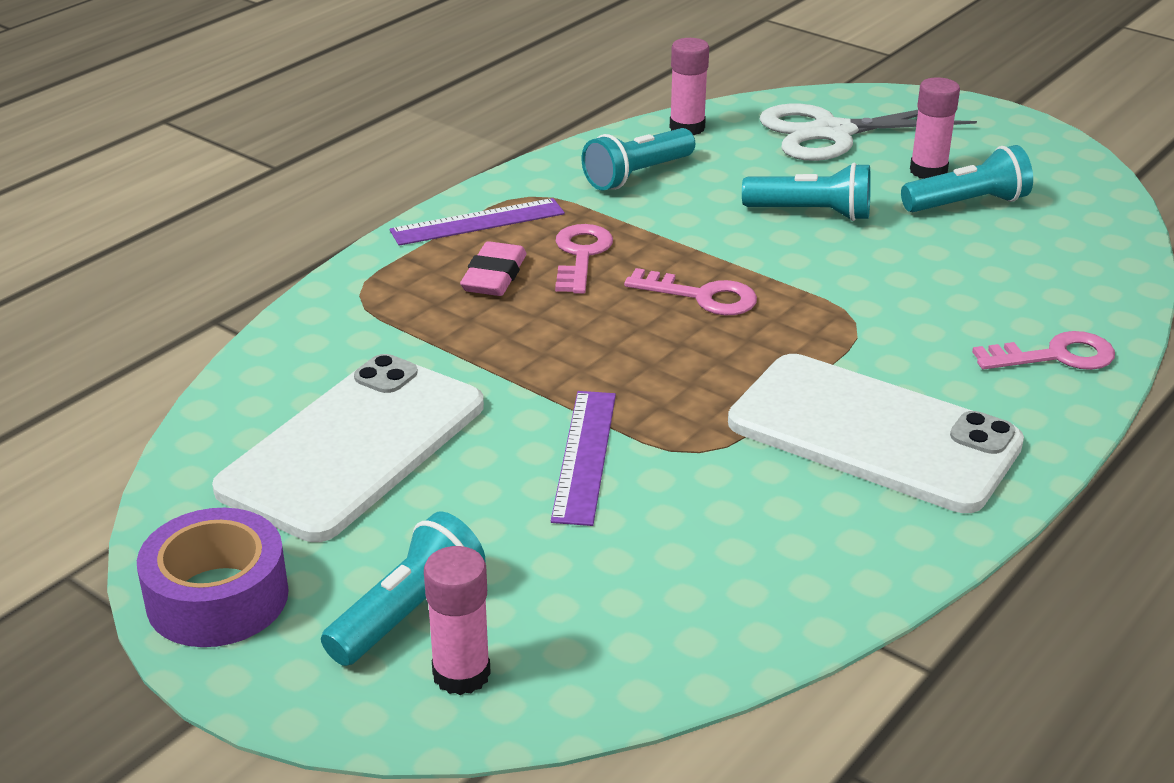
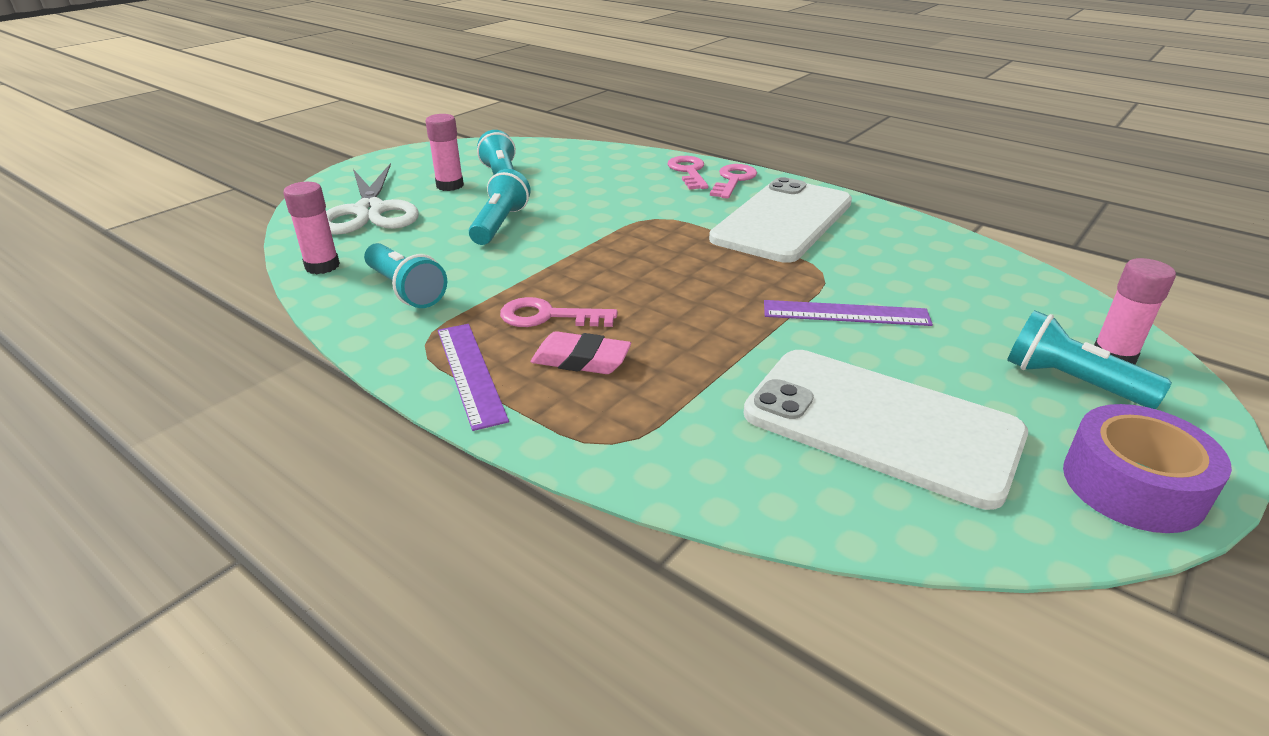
camera: 90 degrees left, 0 degrees up
(701, 296) = (620, 267): pink key -> pink key (733, 180)

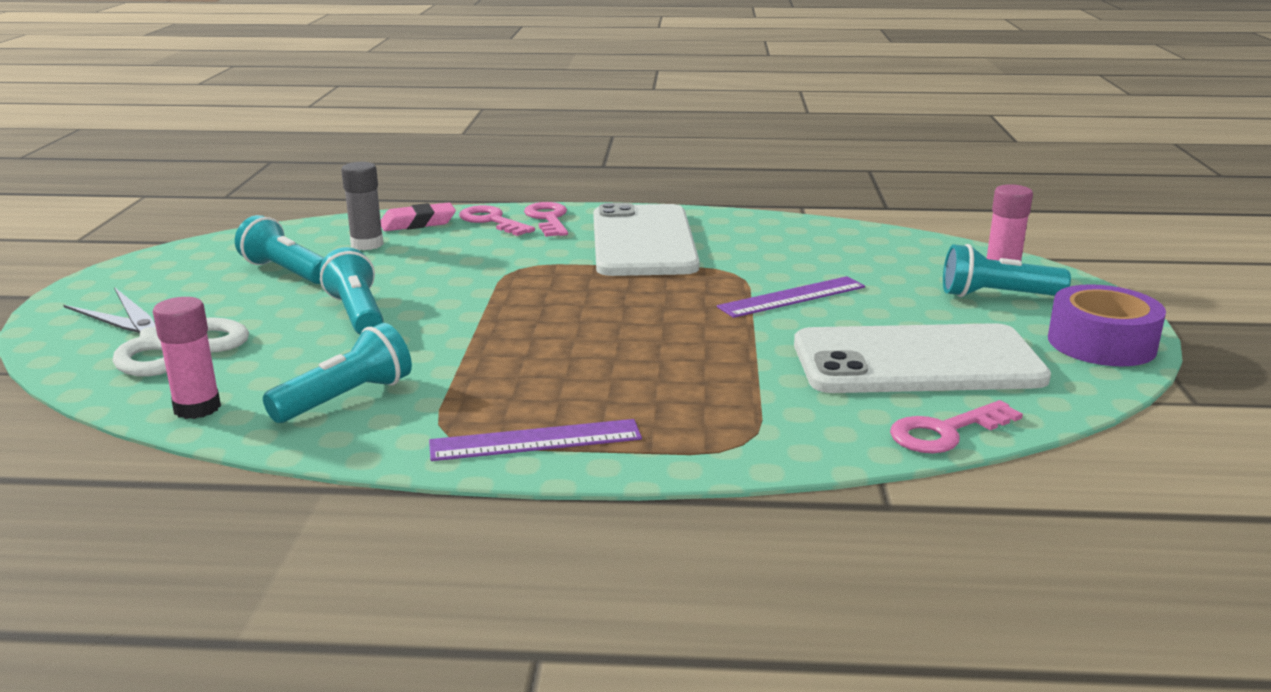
camera: 35 degrees left, 10 degrees down
(406, 290) = (345, 398): turquoise flashlight -> turquoise flashlight turned 60 degrees counterclockwise
(450, 185) = (230, 293): pink glue stick -> none
(470, 373) = (535, 440): purple ruler -> purple ruler turned 45 degrees counterclockwise
(548, 316) = (540, 374): pink key -> pink key (945, 432)
(578, 170) = (367, 244): none -> grey glue stick
(581, 360) = (625, 397): pink eraser -> pink eraser (418, 223)

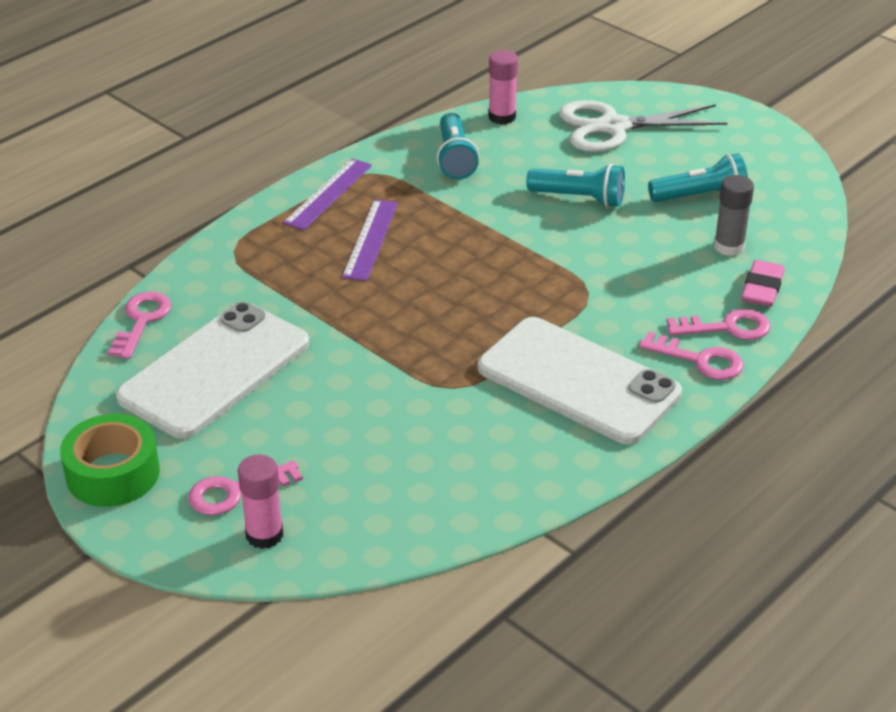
camera: 130 degrees right, 15 degrees up
(792, 297) = (372, 386): purple ruler -> purple ruler (370, 239)
(997, 296) = (235, 491): turquoise flashlight -> pink key
(1101, 343) = (113, 473): purple tape -> green tape

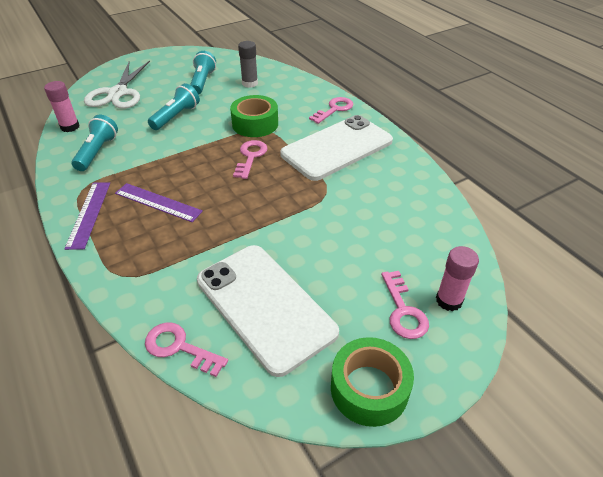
camera: 75 degrees left, 5 degrees up
(328, 194) = (89, 214): purple ruler -> purple ruler turned 45 degrees clockwise
(455, 158) = (97, 152): turquoise flashlight -> turquoise flashlight turned 90 degrees counterclockwise
(601, 280) = (255, 124): none -> green tape
(727, 328) = (313, 97): pink key -> pink key (250, 157)
(762, 288) = (287, 82): pink eraser -> none

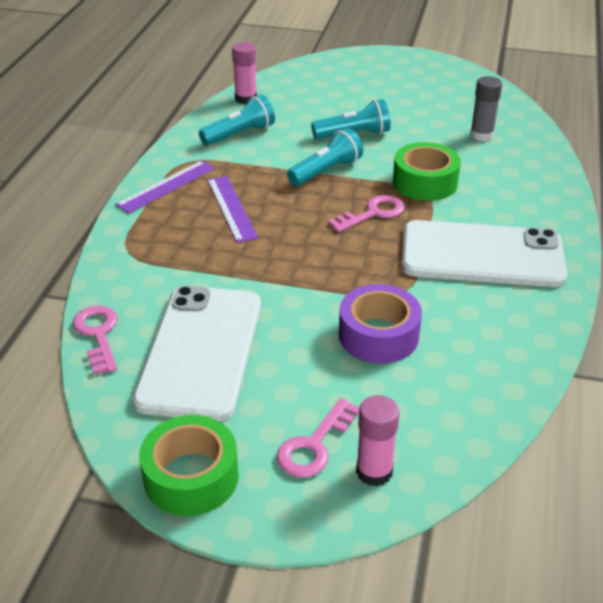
camera: 45 degrees right, 5 degrees down
(118, 93) = (328, 84): white scissors -> none
(202, 82) = (430, 110): turquoise flashlight -> turquoise flashlight (326, 171)
(334, 109) = (543, 212): pink key -> none
(348, 224) = (378, 335): none -> purple tape

